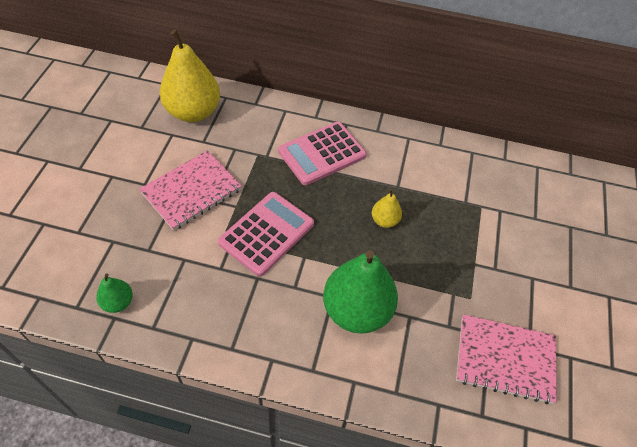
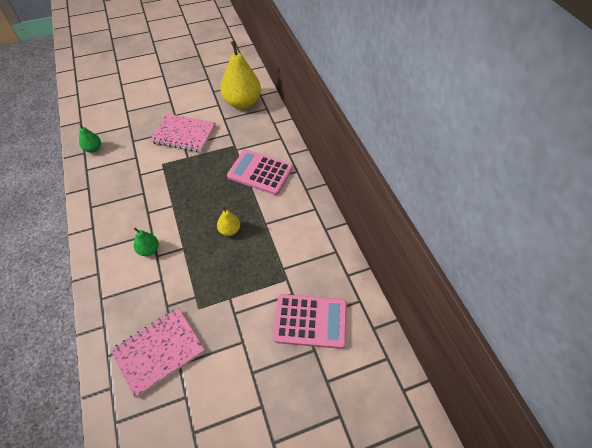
camera: 60 degrees right, 0 degrees up
(266, 233) = (177, 180): pink calculator -> pink calculator (310, 321)
(356, 310) = (149, 250): green pear -> green pear, size x0.47
(505, 359) = (159, 351): pink notebook -> pink notebook turned 75 degrees clockwise

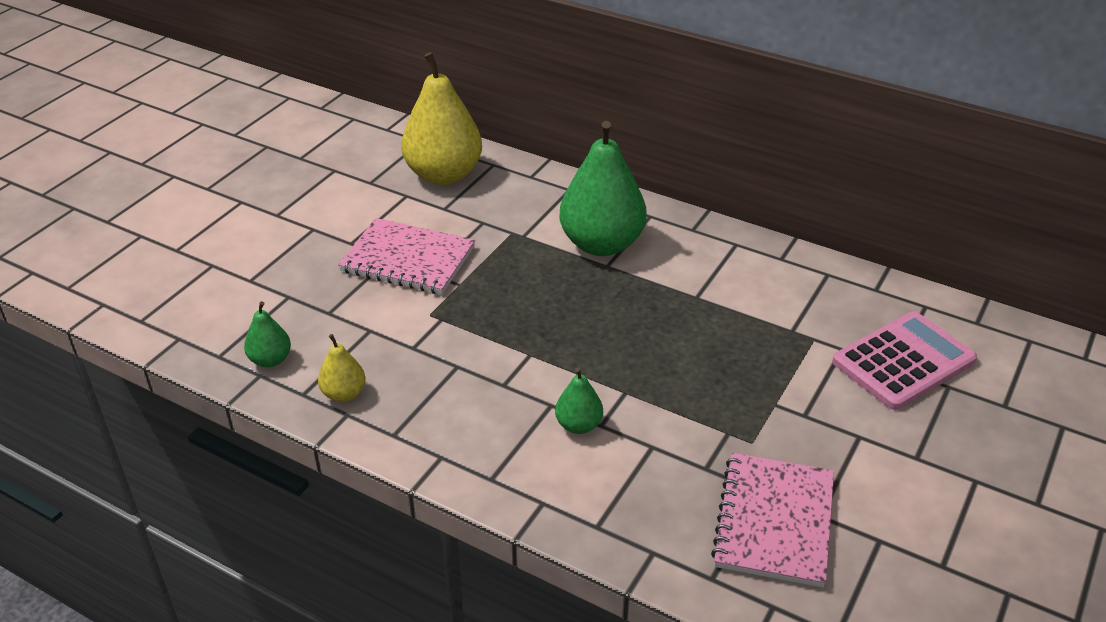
camera: 40 degrees left, 15 degrees down
(184, 134) = (408, 259): pink notebook -> pink notebook turned 45 degrees clockwise
(229, 230) = (660, 332): yellow pear -> yellow pear (344, 394)
(260, 172) = (601, 244): pink calculator -> green pear

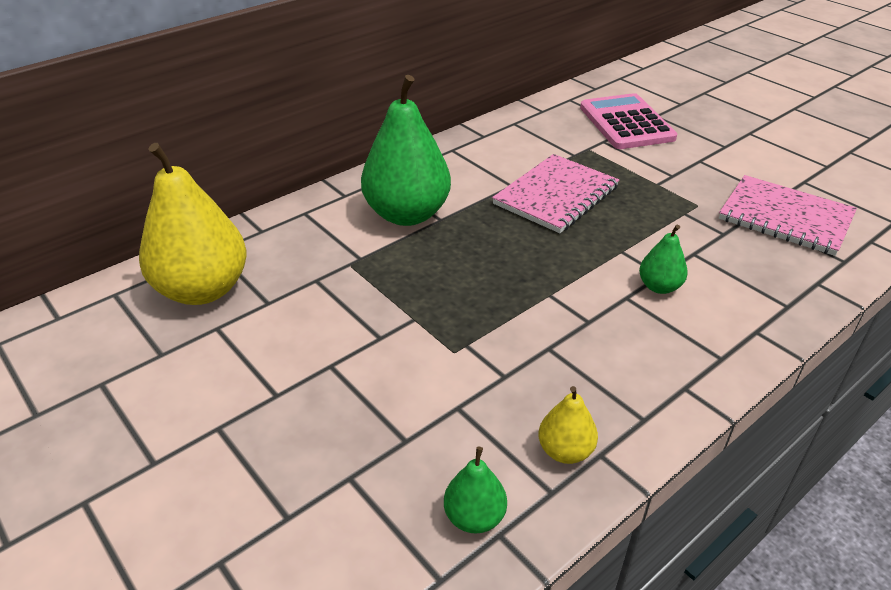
camera: 70 degrees left, 0 degrees up
(408, 259) = (344, 350): pink notebook -> pink notebook (556, 196)

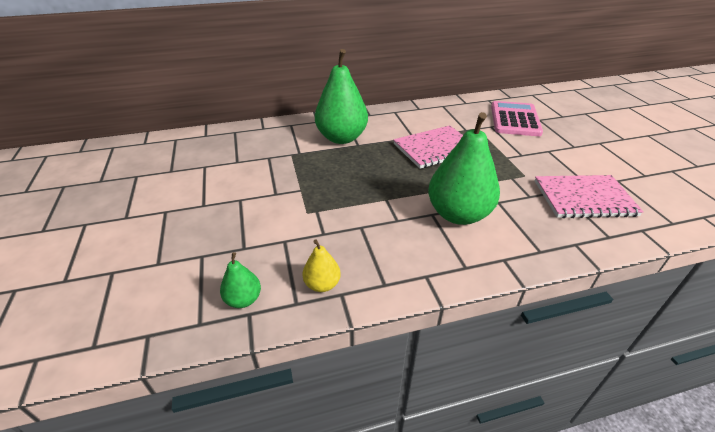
camera: 25 degrees right, 0 degrees up
(203, 289) = (213, 147): yellow pear -> none
(659, 287) = (458, 214): green pear -> green pear, size x2.15
(785, 217) = (584, 198): pink notebook -> pink notebook turned 60 degrees counterclockwise

